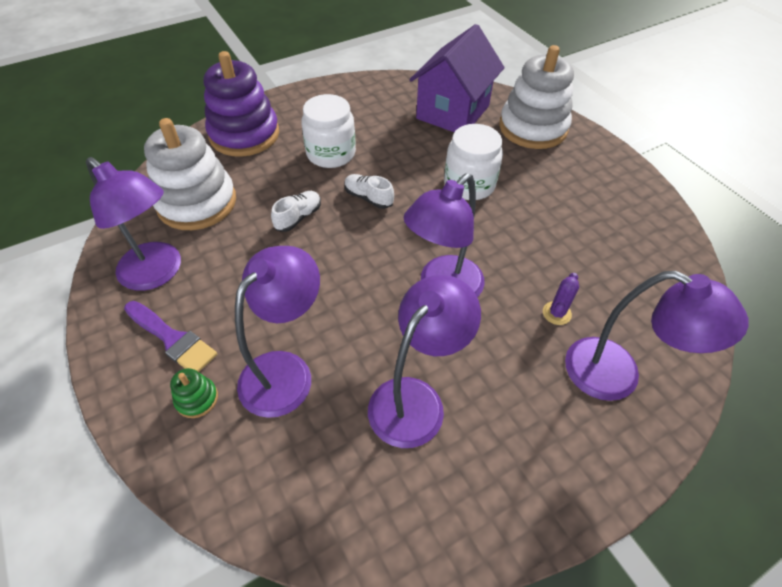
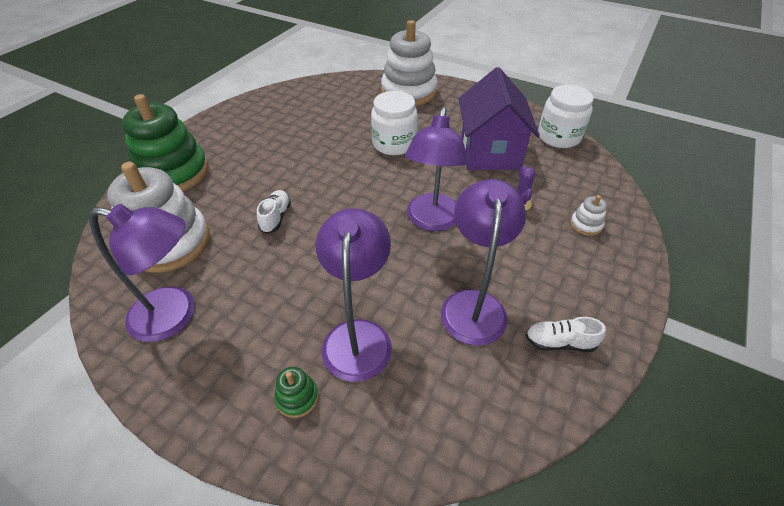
camera: 30 degrees left, 5 degrees down
(172, 339) = (234, 362): purple brush -> none
(244, 135) = (174, 173): purple stacking toy -> green stacking toy
(331, 153) = (266, 160): white jar -> white jar (558, 137)
(368, 198) = (324, 181): white shoe -> white shoe (559, 342)
(453, 112) = (342, 99): purple house -> purple house (490, 152)
(617, 376) = (586, 225): purple lamp -> white stacking toy

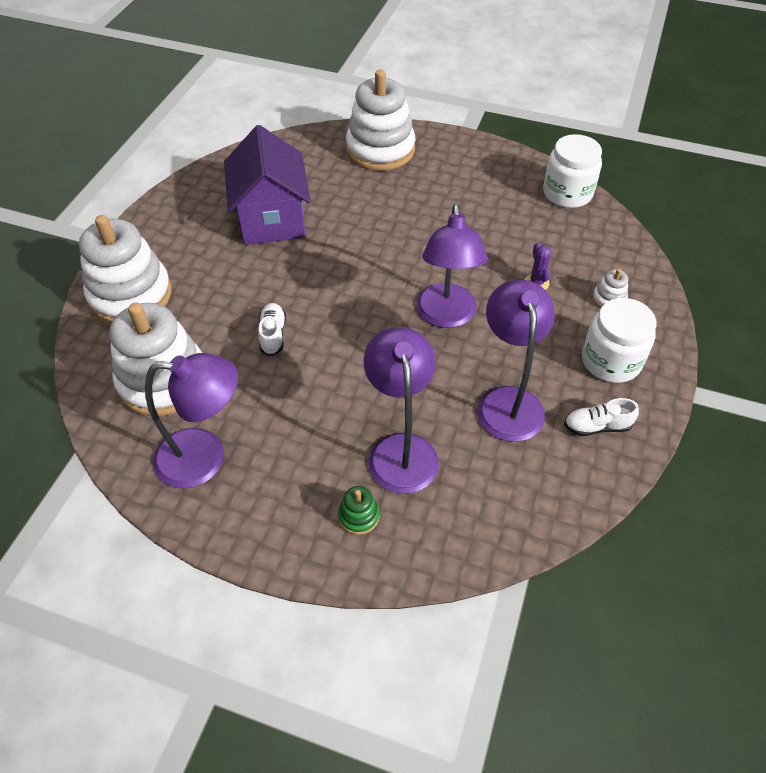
camera: 10 degrees left, 5 degrees up
(174, 173) = (131, 295): green stacking toy -> white stacking toy
(394, 144) = (381, 225): white jar -> white jar (611, 361)
(490, 152) = (493, 223): purple house -> purple house (272, 219)

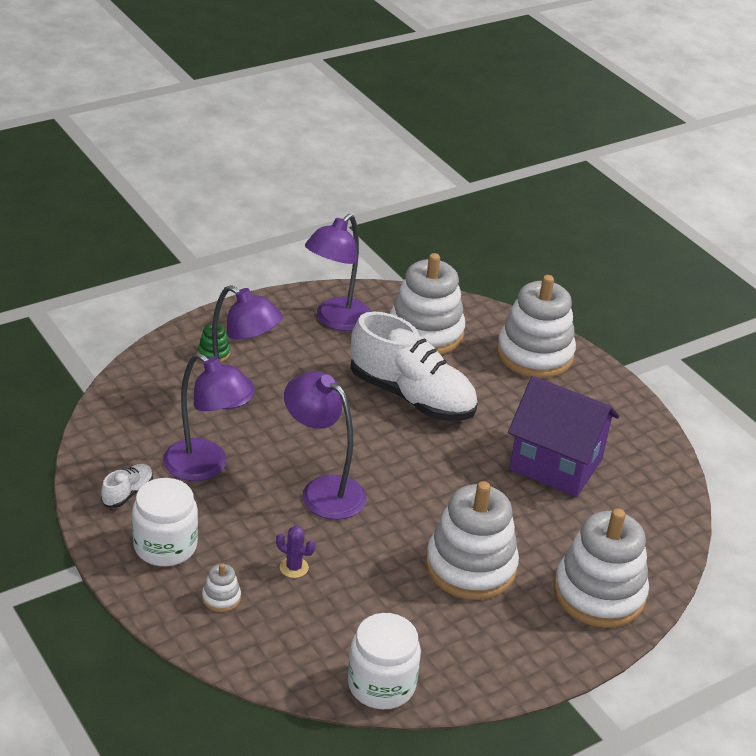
camera: 125 degrees right, 15 degrees down
(273, 335) = (411, 396): white shoe -> white shoe, size x2.41
(426, 207) = (470, 567): none -> white stacking toy

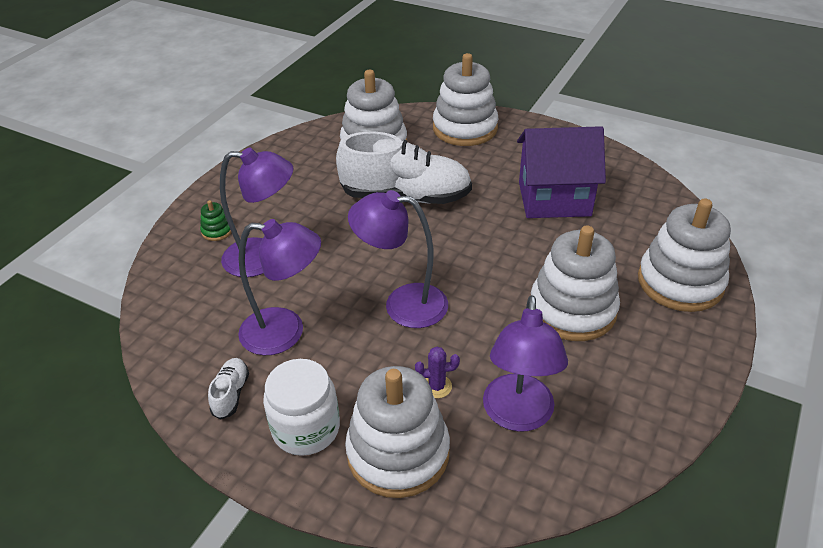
camera: 25 degrees left, 5 degrees up
(221, 598) = (398, 452): white stacking toy -> white stacking toy, size x2.46
(336, 320) = (298, 164): purple lamp -> purple lamp (518, 416)
(381, 685) = (604, 458): white jar -> none

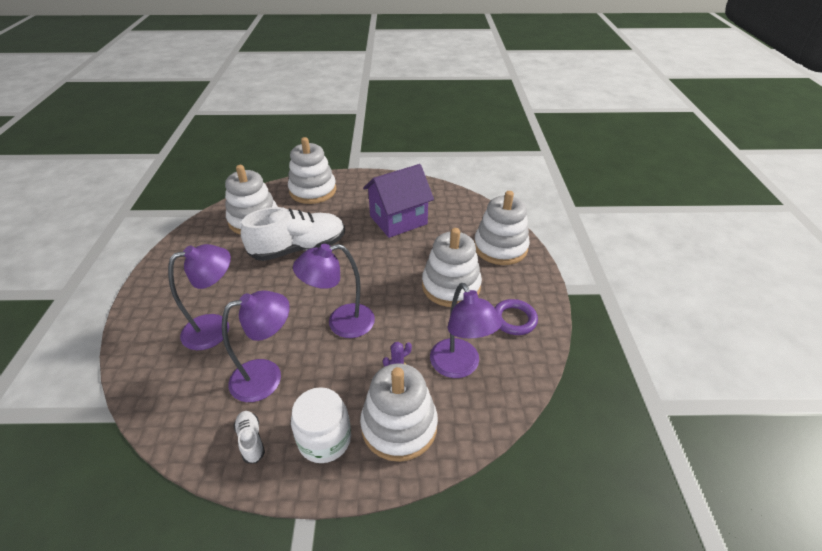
camera: 30 degrees left, 0 degrees up
(217, 231) = (164, 321): green stacking toy -> none
(635, 387) = (514, 319): none -> purple ring

